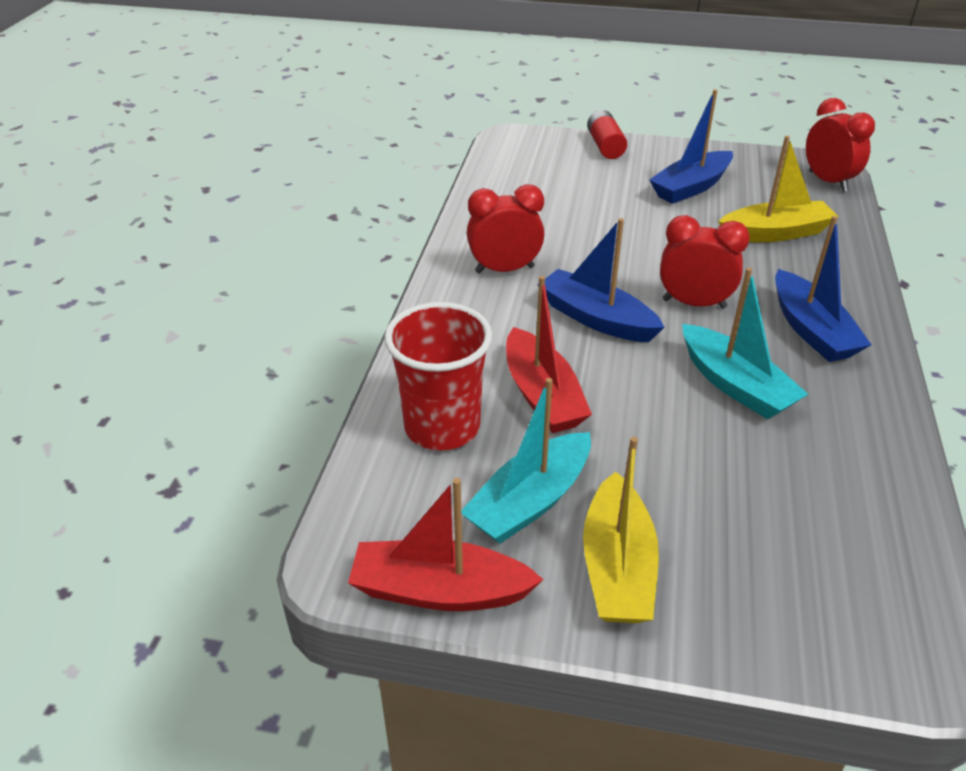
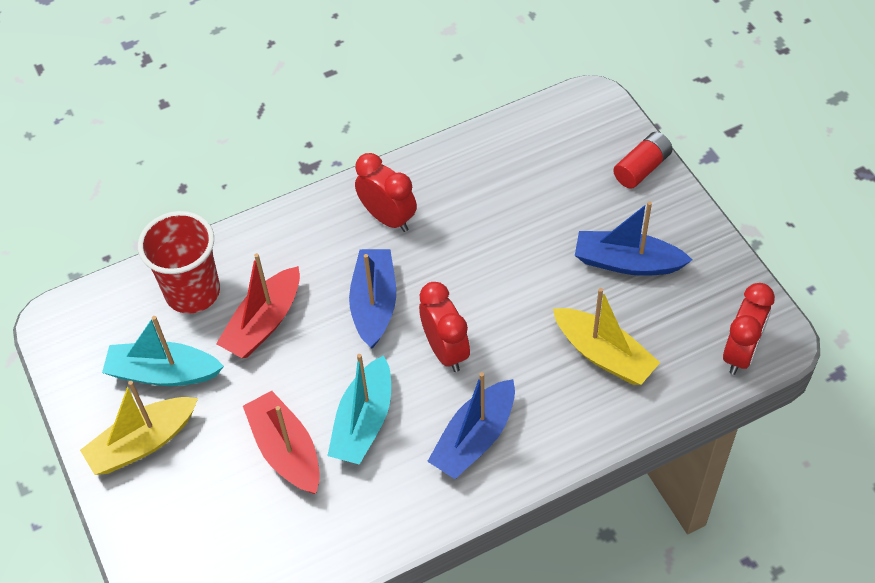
camera: 55 degrees right, 15 degrees up
(439, 590) = (68, 373): red boat -> red boat (286, 450)

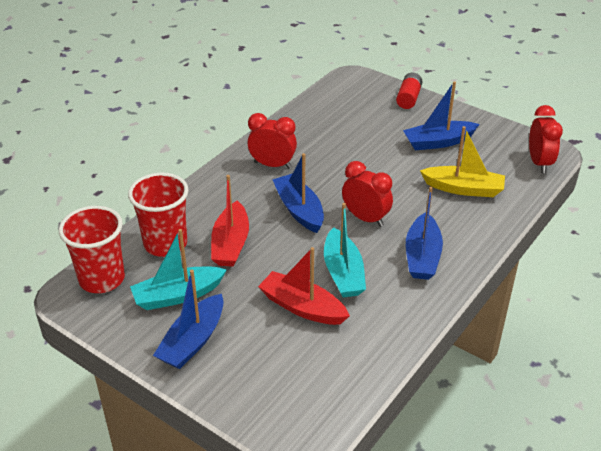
camera: 30 degrees left, 15 degrees down
(98, 315) = (102, 279): none -> red cup
(143, 443) = (193, 341): yellow boat -> blue boat

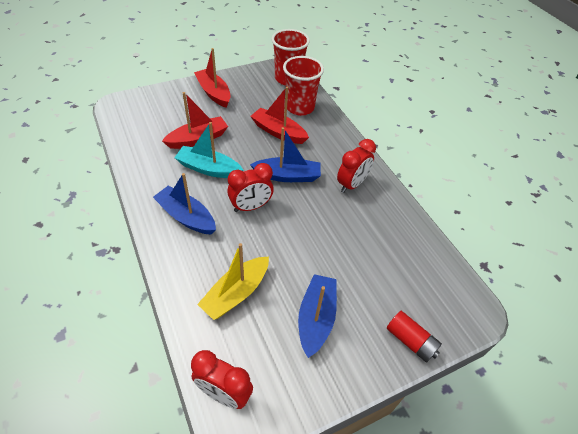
camera: 115 degrees right, 10 degrees up
(178, 295) = (252, 98): turquoise boat -> none
(193, 341) = (214, 93): blue boat -> red boat

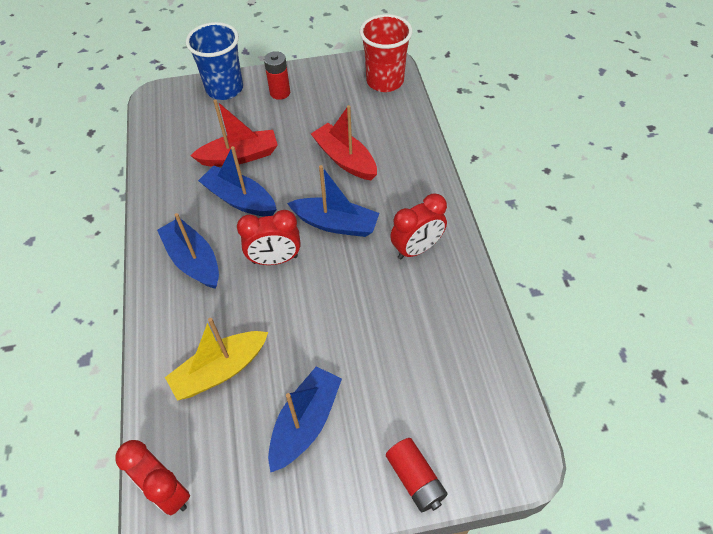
camera: 20 degrees right, 5 degrees up
(170, 94) = (224, 89): none -> blue cup
(208, 169) = (240, 199): turquoise boat -> blue boat
(214, 93) = (280, 93): red boat -> red battery
(300, 107) = (386, 126): red cup -> none

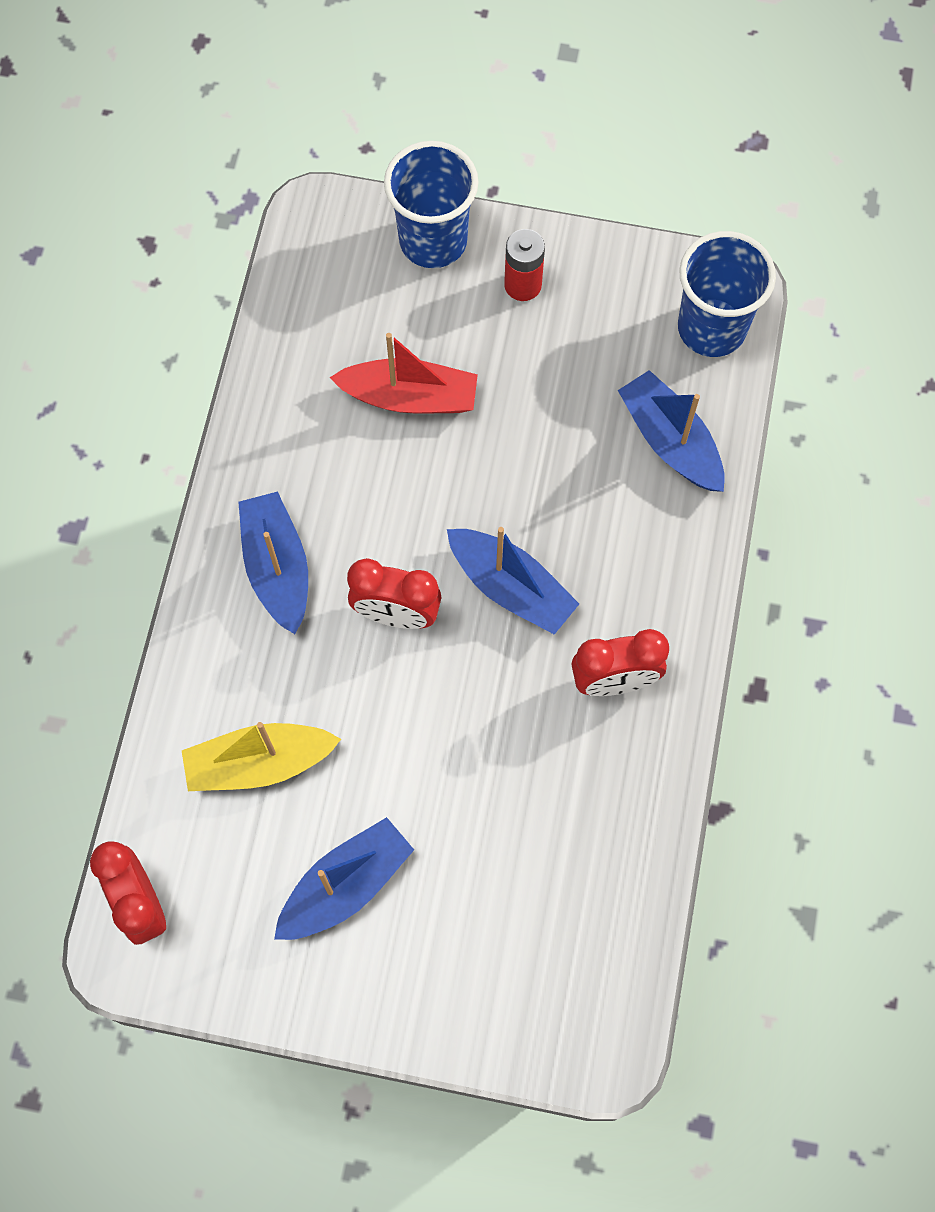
camera: 20 degrees right, 15 degrees up
(240, 199) = (381, 483): blue boat -> blue boat (670, 441)
(345, 159) = (575, 469): red boat -> none
(385, 81) = (711, 328): red cup -> blue cup
(415, 479) = (456, 1020): red battery -> none

